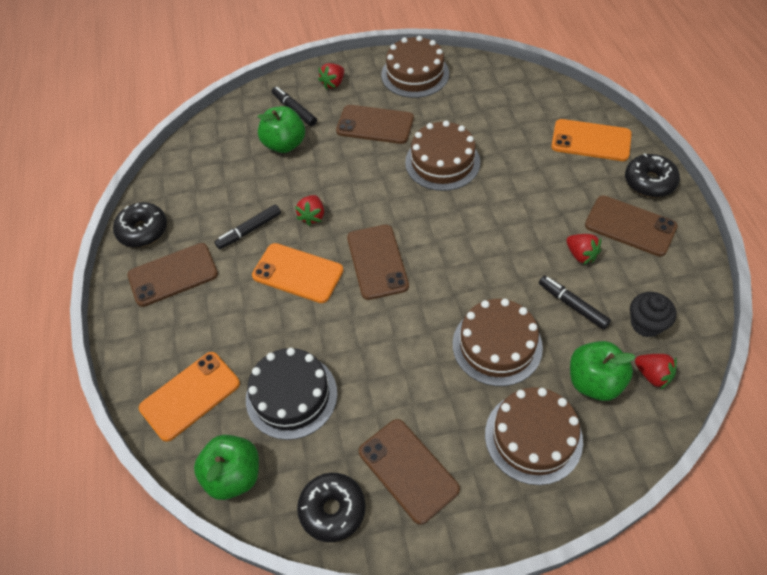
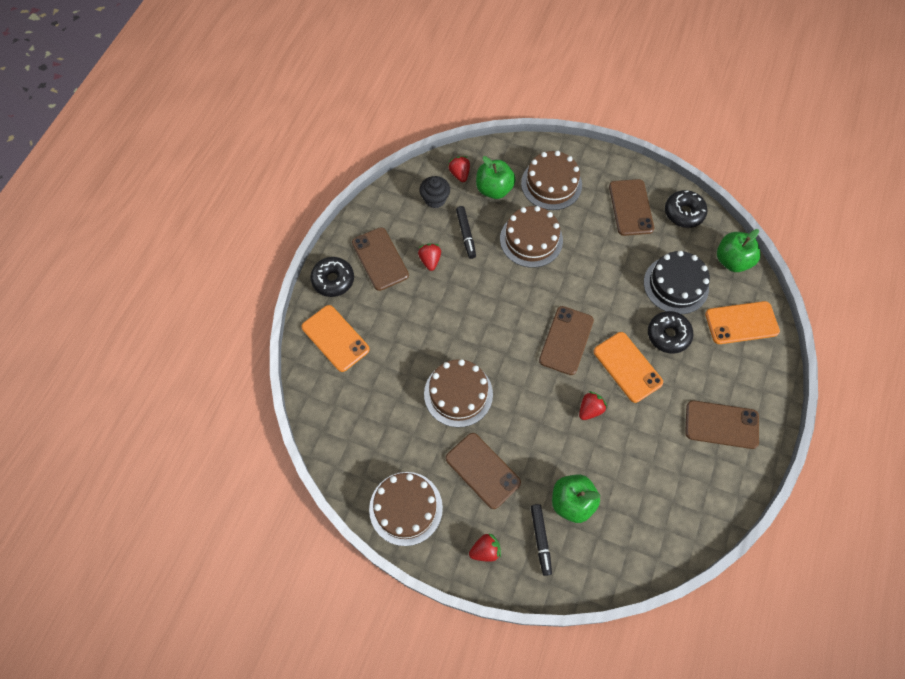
camera: 150 degrees left, 10 degrees up
(143, 230) = (732, 485): black donut -> black donut (668, 335)
(249, 230) = (645, 428): black marker -> none

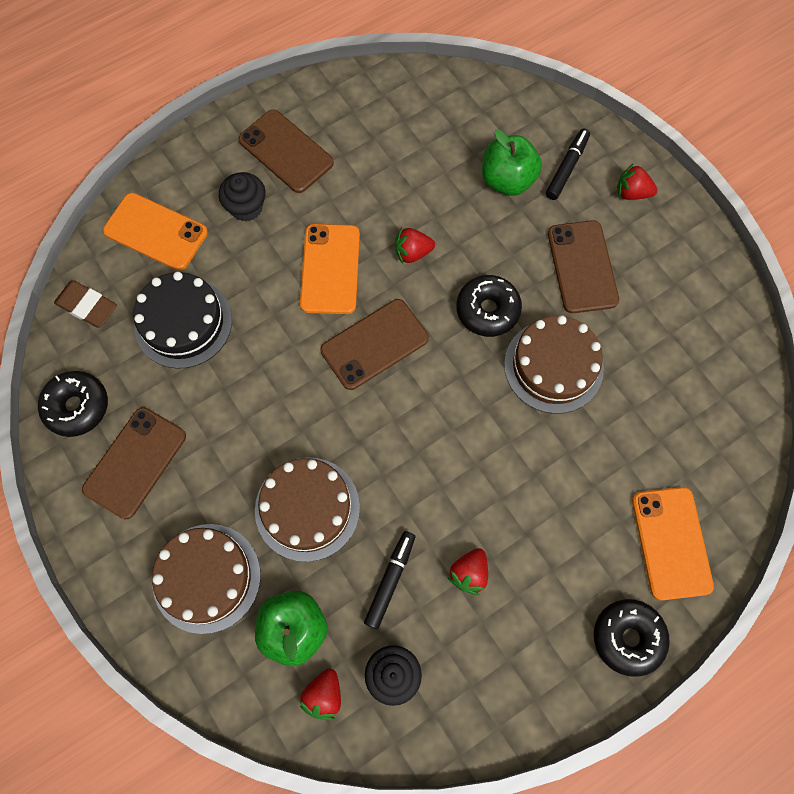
camera: 145 degrees left, 5 degrees up
(380, 259) = (539, 626): brown phone -> none
(406, 508) = (695, 282): brown cake -> none
(668, 335) = (251, 272): black donut -> black donut (487, 310)
(708, 372) = (246, 207): none -> black cupcake
(732, 260) = (87, 306): green apple -> brown eraser

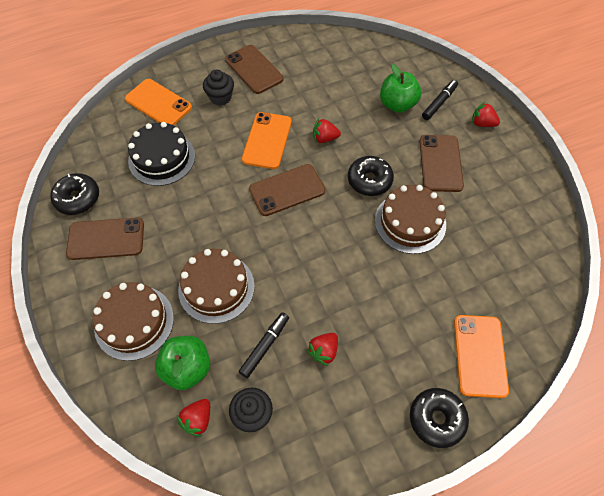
camera: 10 degrees right, 10 degrees down
(87, 306) = (102, 140): brown eraser -> none
(135, 462) = (106, 239): brown phone -> brown phone turned 45 degrees clockwise

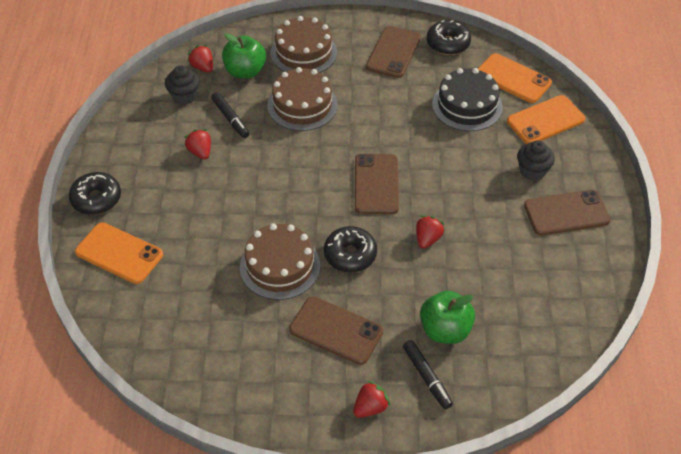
camera: 115 degrees right, 10 degrees down
(267, 140) = (450, 190): orange phone -> orange phone (513, 78)

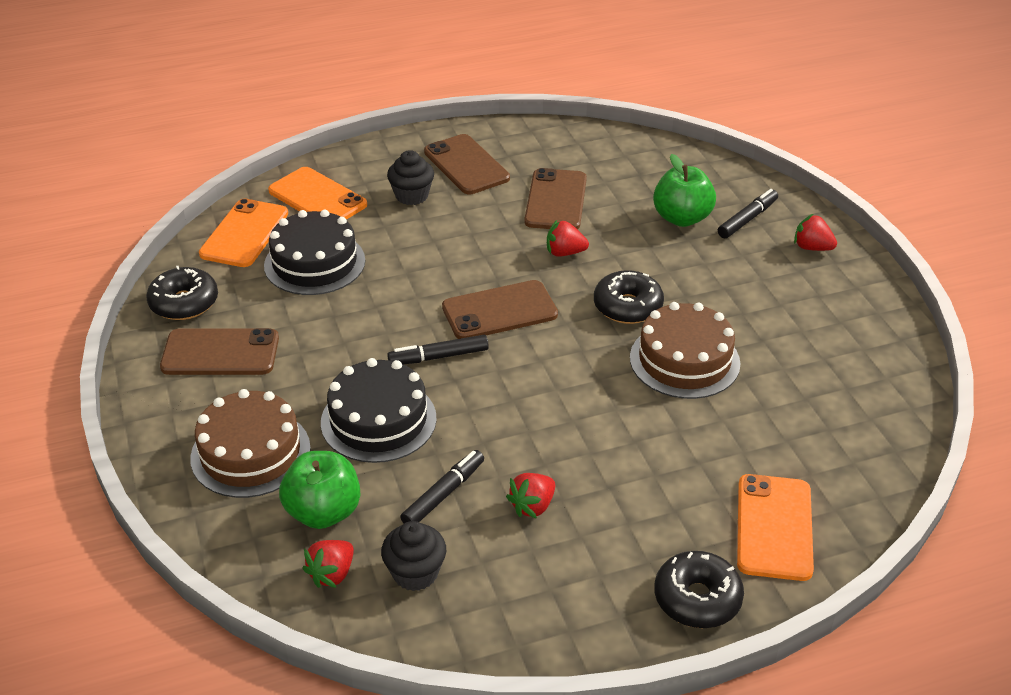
camera: 110 degrees left, 10 degrees down
(302, 105) = (378, 420): brown cake -> black cake
(336, 330) = (740, 292): brown phone -> brown phone (556, 200)
(344, 143) = (438, 357): none -> black marker

